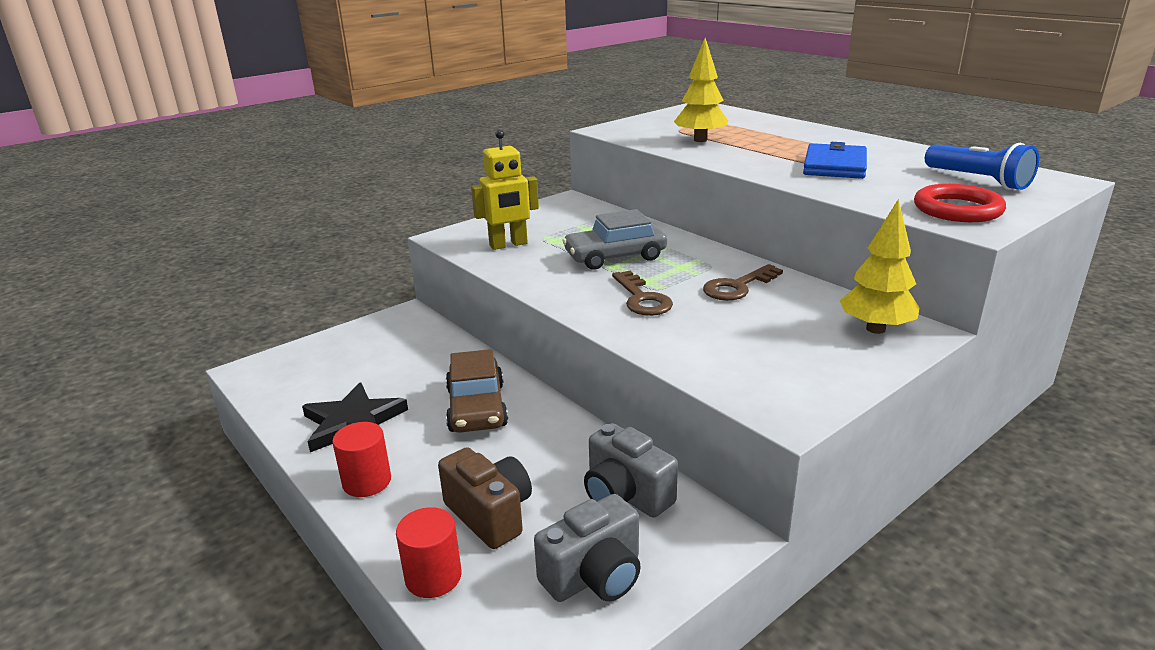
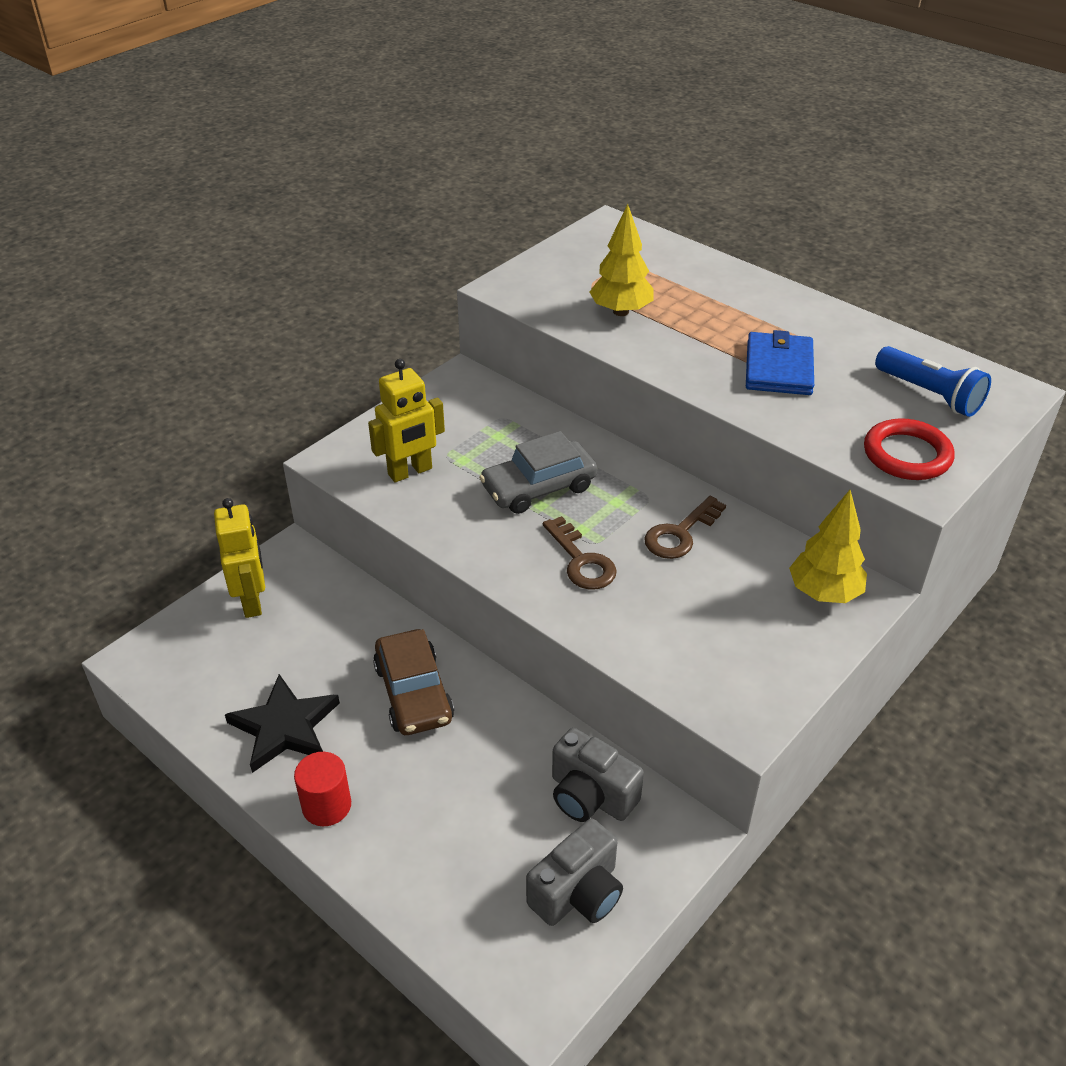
camera: 10 degrees left, 15 degrees up
(361, 341) = (252, 601): none -> yellow robot
(433, 577) = (428, 912): red cylinder -> none
(490, 514) = (463, 833): brown camera -> none

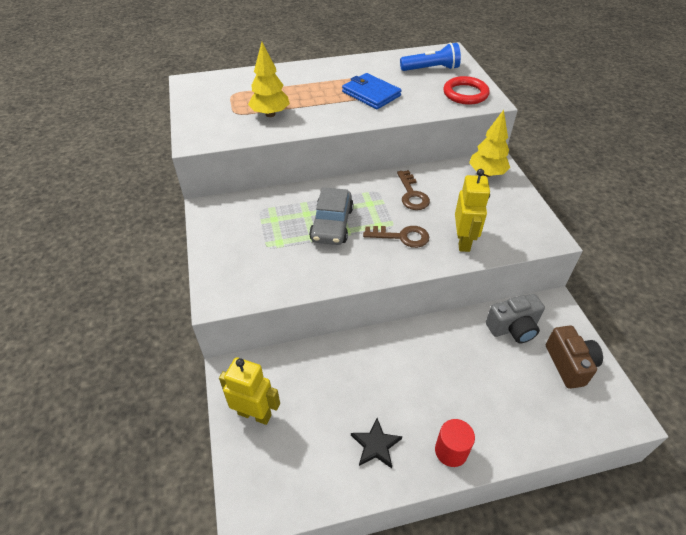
camera: 55 degrees left, 5 degrees up
(284, 727) = (375, 445): black star -> black star, size x0.65
(410, 472) = (266, 268): yellow robot -> yellow robot (463, 241)
(414, 693) = (395, 366): brown car -> none
(578, 893) = (569, 364): grey camera -> brown camera

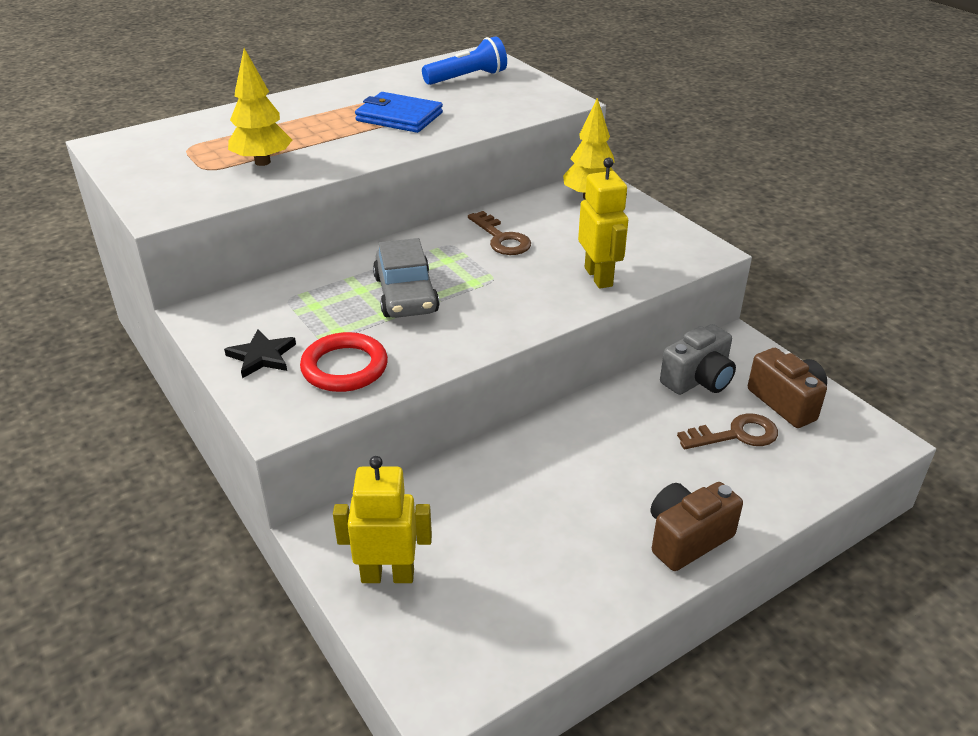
camera: 20 degrees left, 10 degrees down
(375, 445) = (583, 561): black star -> black star (262, 356)
(402, 237) = (513, 288): brown key -> brown key (736, 435)
(451, 451) = (687, 538): red cylinder -> brown camera
(465, 94) = (529, 98): red ring -> red ring (344, 367)

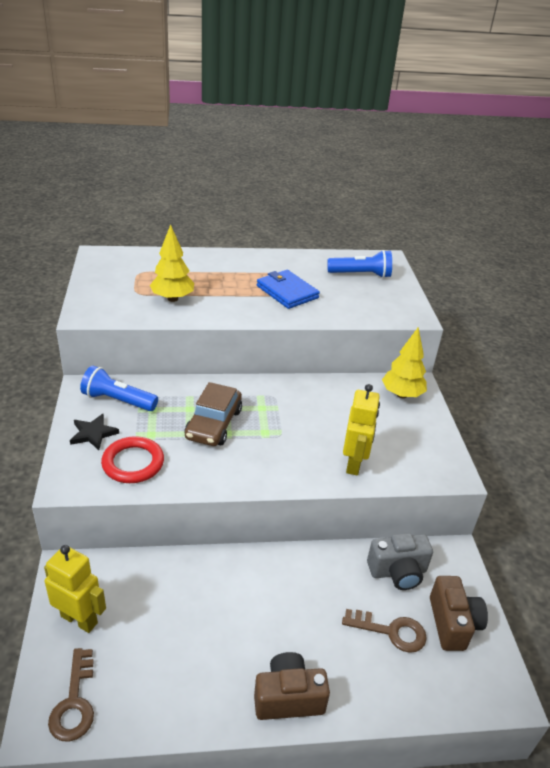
camera: 25 degrees right, 0 degrees up
(259, 312) = (118, 400): none -> blue flashlight
(406, 294) = (214, 424): grey car -> brown car
(501, 238) = (311, 405): brown key -> brown key (74, 702)

